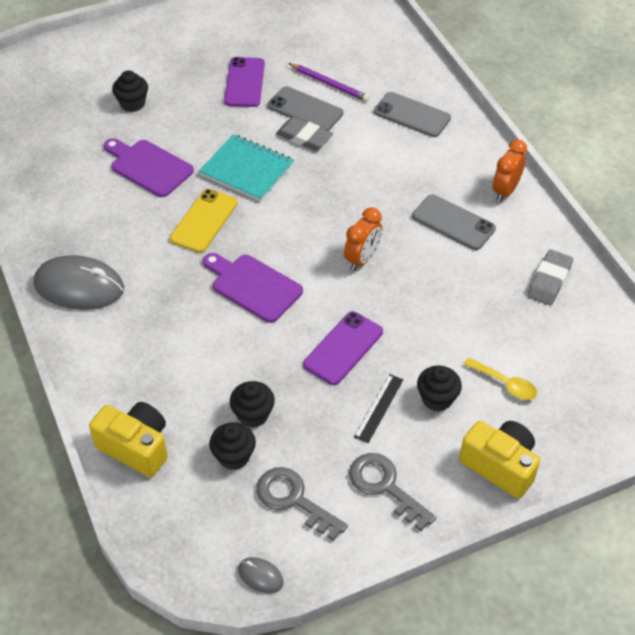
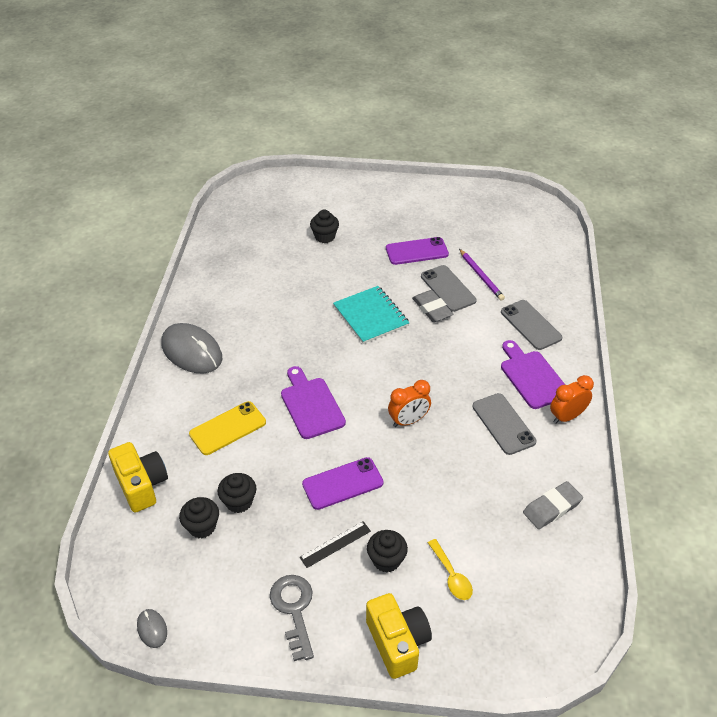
camera: 30 degrees right, 5 degrees down
(148, 167) = (302, 286): purple cutting board -> purple cutting board (532, 377)
(204, 221) = (311, 341): yellow phone -> yellow phone (228, 428)
(244, 82) = (416, 251): purple phone -> purple phone turned 45 degrees clockwise
(294, 500) = (219, 583): grey key -> none

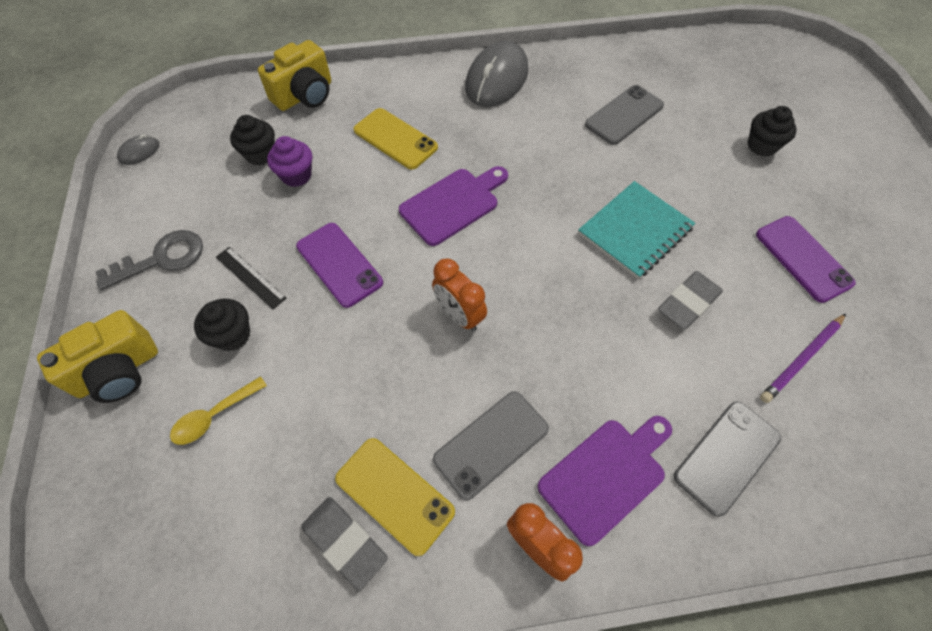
camera: 75 degrees right, 15 degrees up
(239, 502) = (296, 175): black cupcake -> purple cupcake
(448, 288) = (745, 316): grey phone -> grey phone (624, 115)
(526, 478) = (394, 495): none -> yellow phone

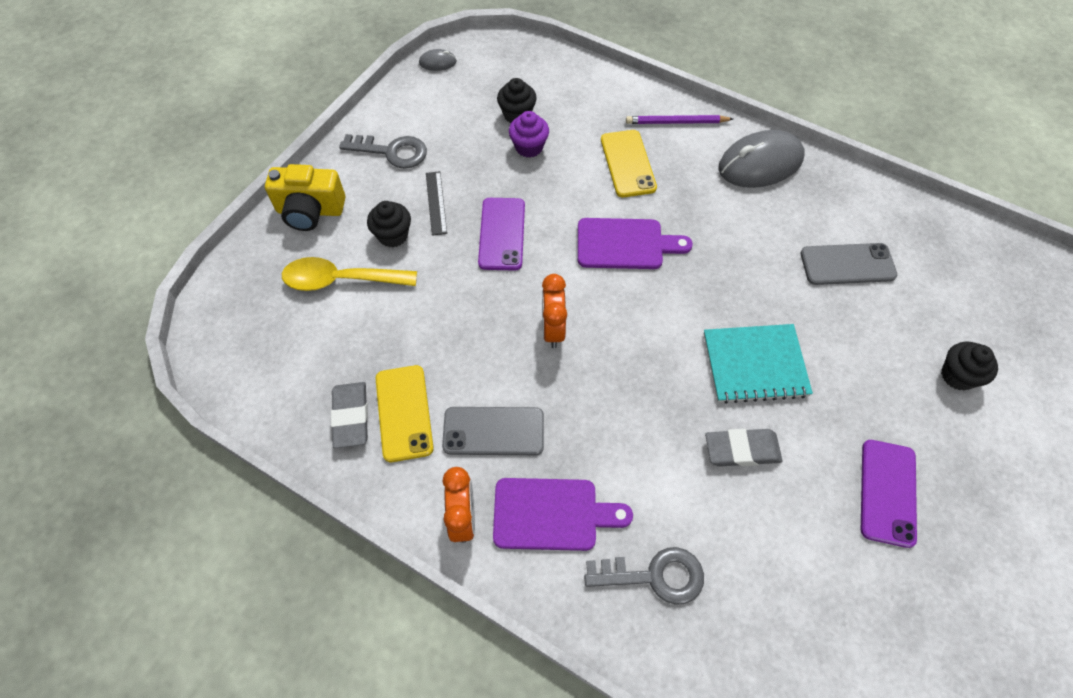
camera: 40 degrees right, 0 degrees up
(214, 416) = (340, 280): yellow spoon -> yellow spoon, size x1.64
(305, 95) = (589, 85): yellow camera -> none
(727, 457) = (654, 576): grey phone -> grey key
(802, 359) = (795, 562): purple pencil -> purple pencil (676, 122)

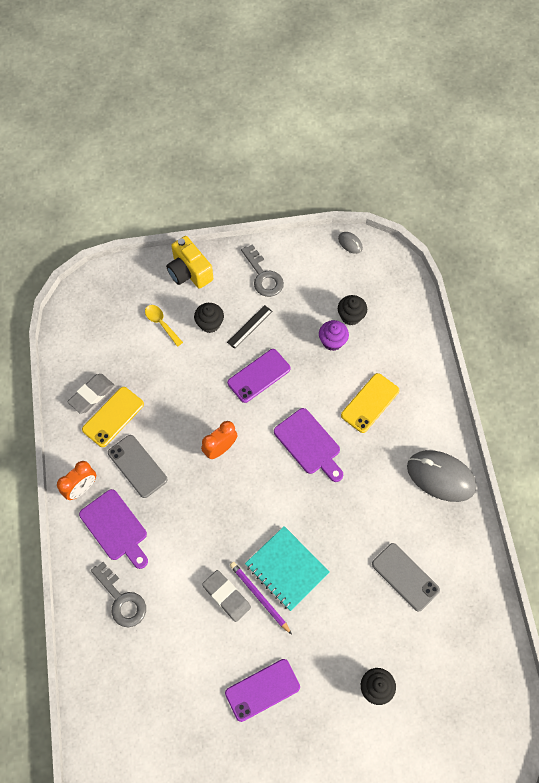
camera: 50 degrees right, 5 degrees up
(340, 280) = (161, 323): yellow spoon -> yellow spoon, size x0.61
(676, 122) = (429, 407): purple pencil -> purple pencil (259, 597)

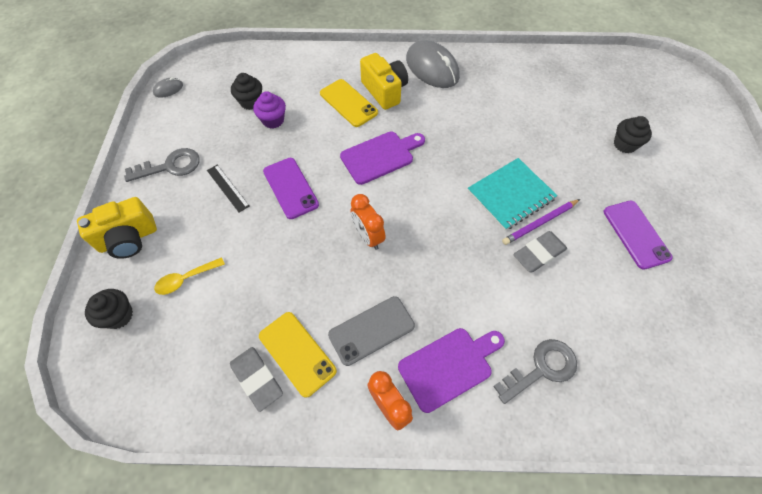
camera: 80 degrees left, 5 degrees down
(210, 324) = (208, 226): black cupcake -> black cupcake (119, 316)
(395, 434) = (384, 91): none -> yellow camera
(405, 577) = (522, 107): grey phone -> none
(441, 476) = (432, 68): grey mouse -> grey mouse turned 75 degrees counterclockwise

